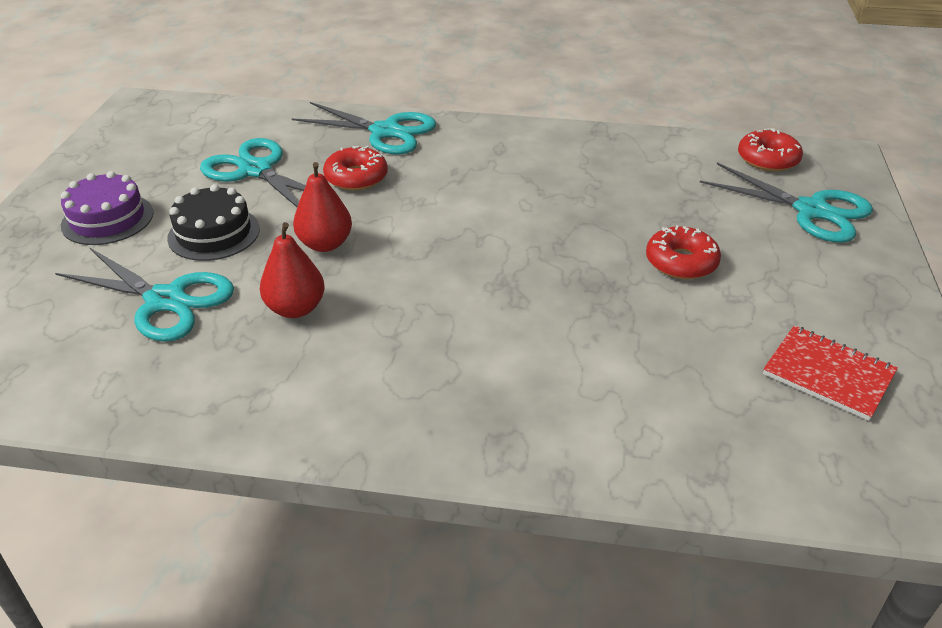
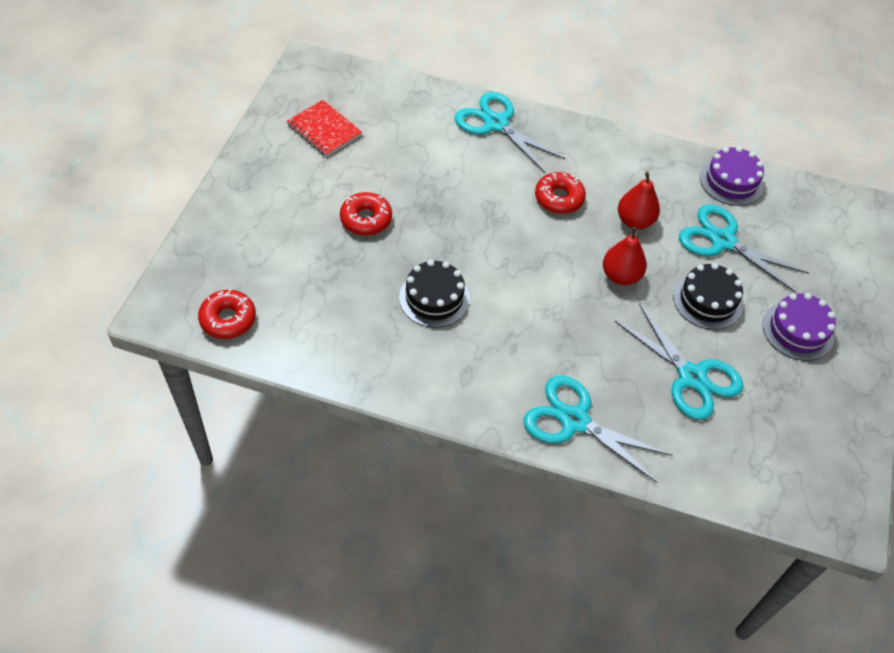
camera: 175 degrees left, 15 degrees up
(112, 390) = (731, 181): none -> purple cake
(356, 177) = (600, 352): red donut -> red donut (559, 198)
(556, 198) = (434, 298): none -> black cake
(811, 210) = (237, 252): turquoise scissors -> turquoise scissors (496, 124)

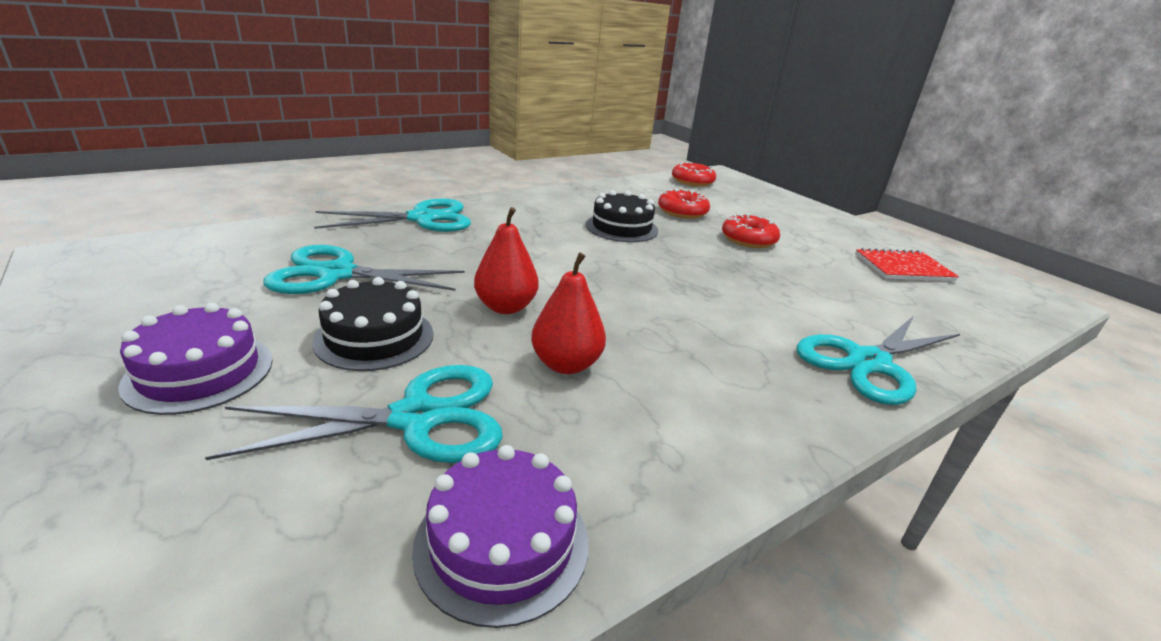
camera: 130 degrees right, 25 degrees down
(496, 124) = (868, 362): turquoise scissors -> turquoise scissors turned 150 degrees clockwise
(559, 198) = (674, 334): red donut -> red donut (682, 212)

